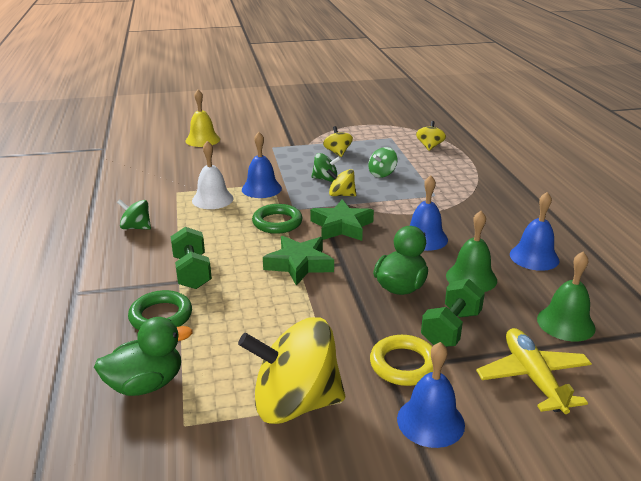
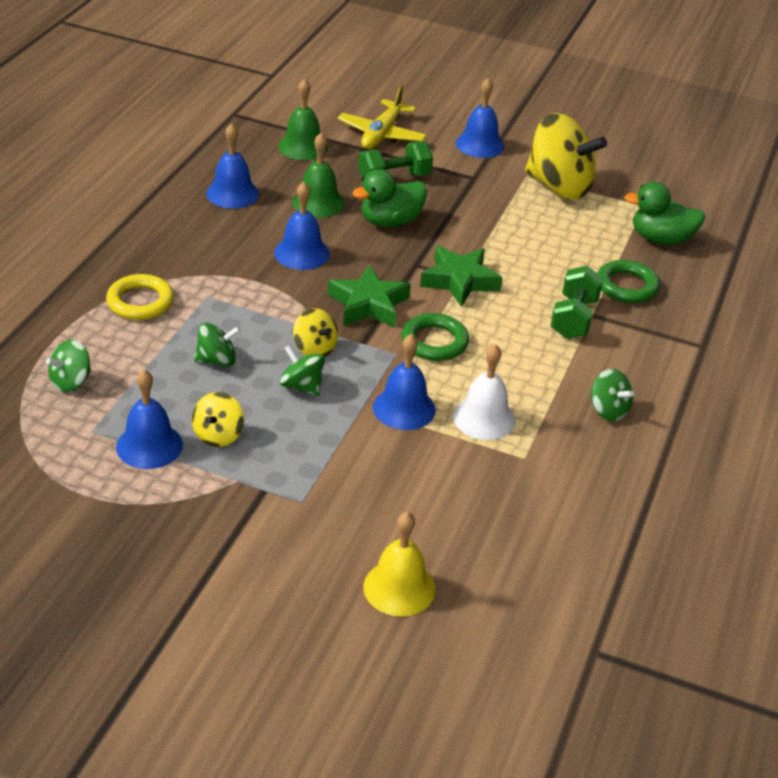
camera: 150 degrees left, 10 degrees up
(360, 141) = (149, 445): none -> blue bell
(404, 364) = (459, 175): yellow ring -> yellow ring (140, 302)
(429, 146) = (71, 382): yellow spinning top -> green spinning top

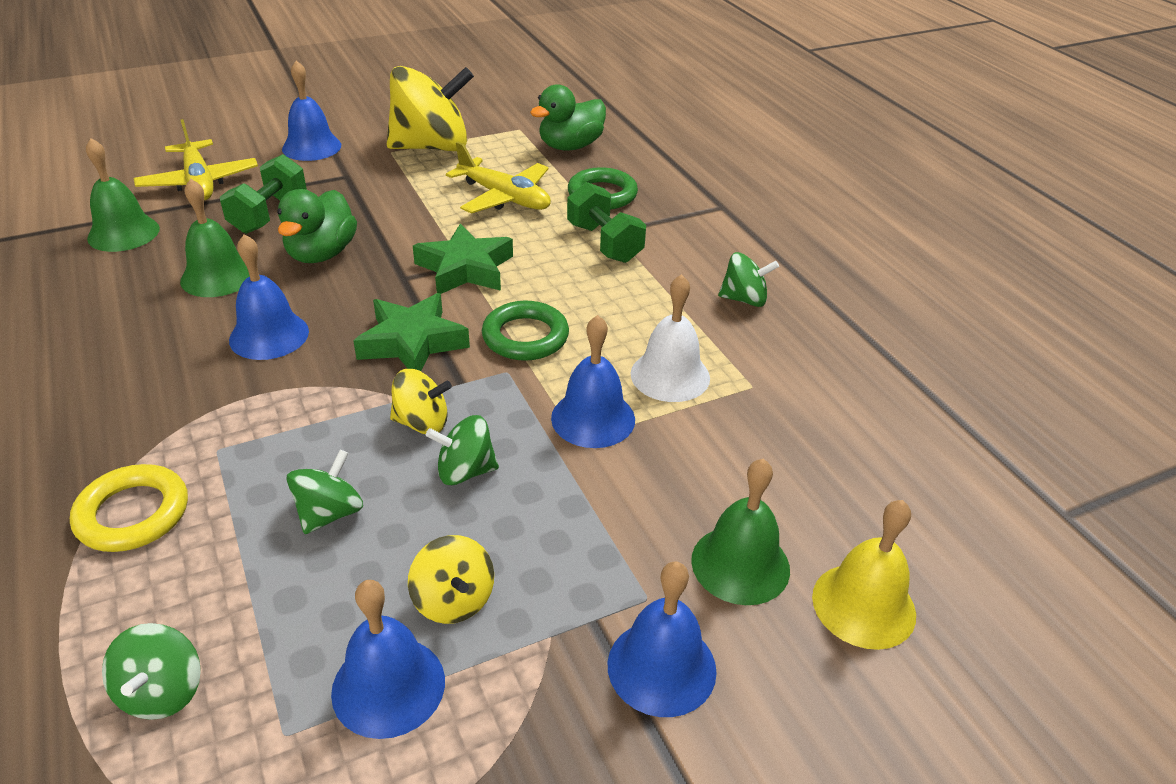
camera: 45 degrees left, 0 degrees up
(232, 193) = (98, 321): blue bell -> blue bell (661, 667)
(368, 524) = (740, 564): none -> green bell
(554, 250) = (504, 197): none -> yellow plane

